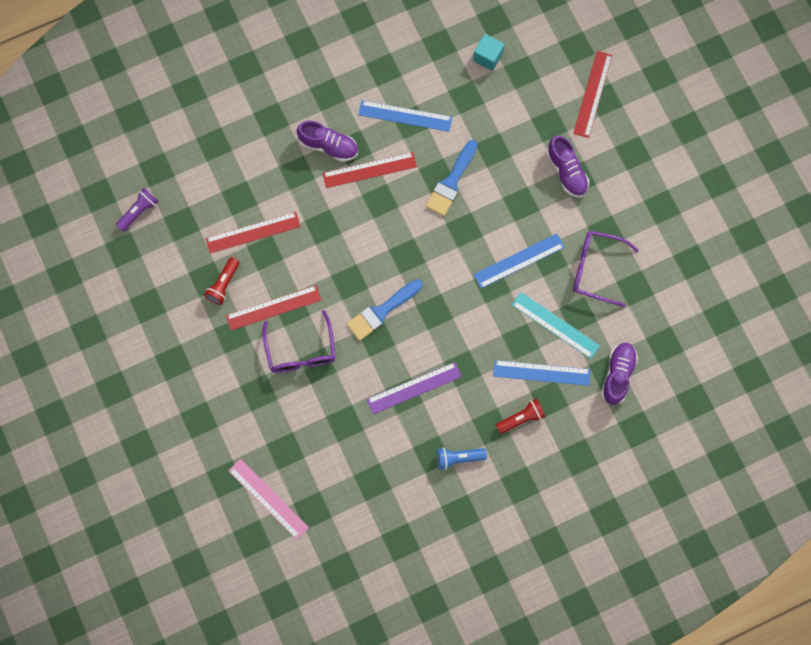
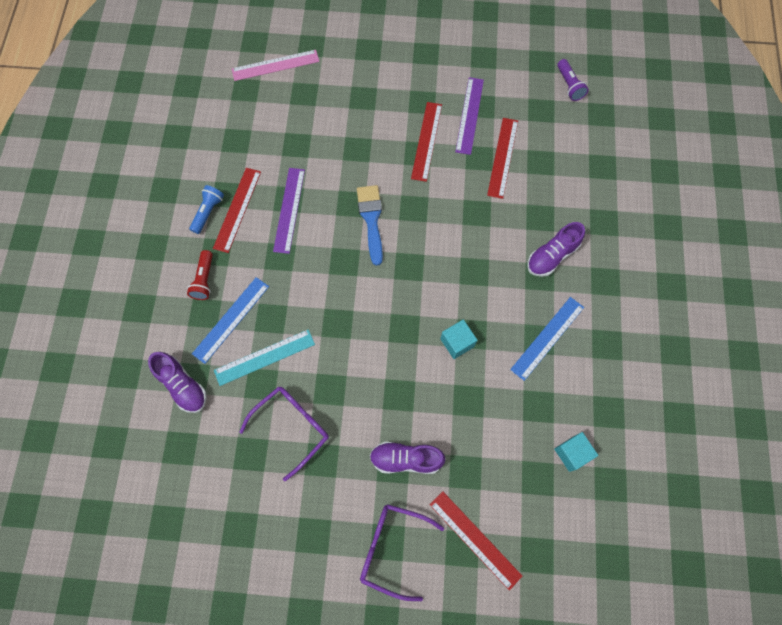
camera: 120 degrees right, 5 degrees down
(223, 284) = (469, 115): red flashlight -> purple ruler
(301, 351) = (376, 143): purple glasses -> purple glasses (392, 548)
(369, 170) = (509, 278): red ruler -> red ruler (237, 209)
(451, 182) = (457, 343): blue brush -> turquoise cube
(519, 261) = (344, 360): blue ruler -> none

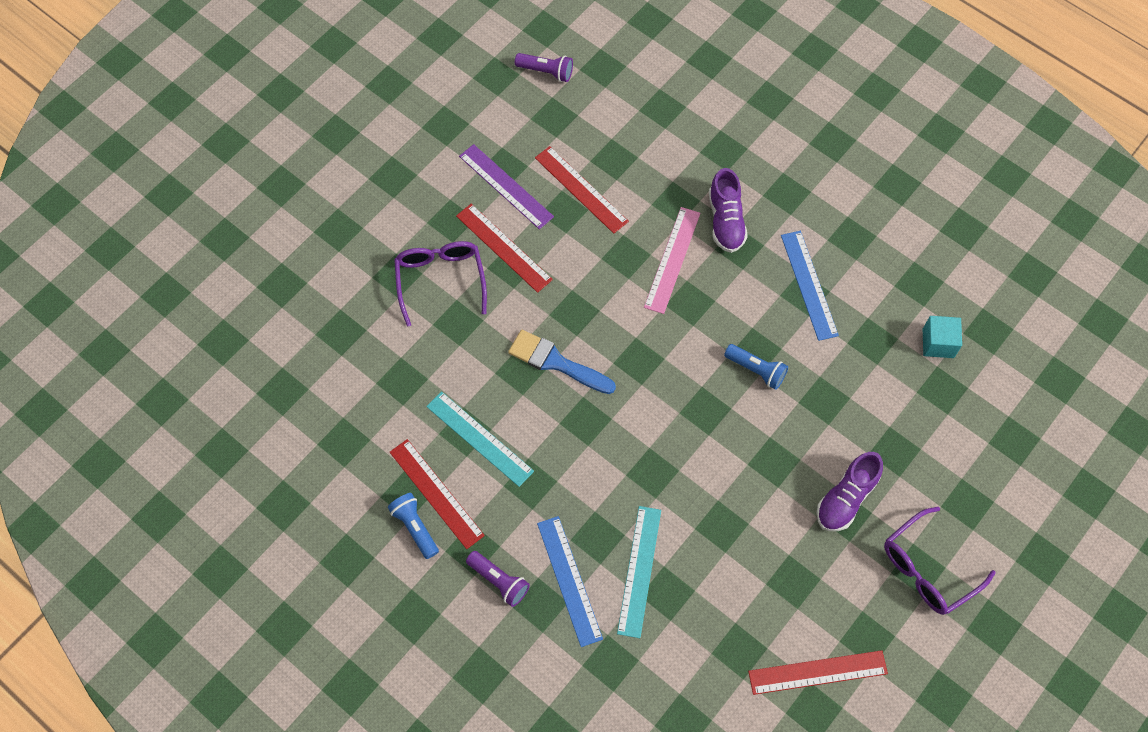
camera: 55 degrees left, 5 degrees down
(182, 385) = (612, 678): purple shoe -> none
(204, 280) = (499, 581): red flashlight -> purple flashlight
(275, 65) = (276, 338): pink ruler -> pink ruler (672, 259)
(289, 210) = (480, 438): purple ruler -> turquoise ruler
(292, 427) = (738, 589): purple glasses -> purple glasses (440, 280)
(457, 343) = (756, 370): turquoise cube -> blue flashlight
(474, 539) = (966, 486): red ruler -> red ruler (817, 672)

